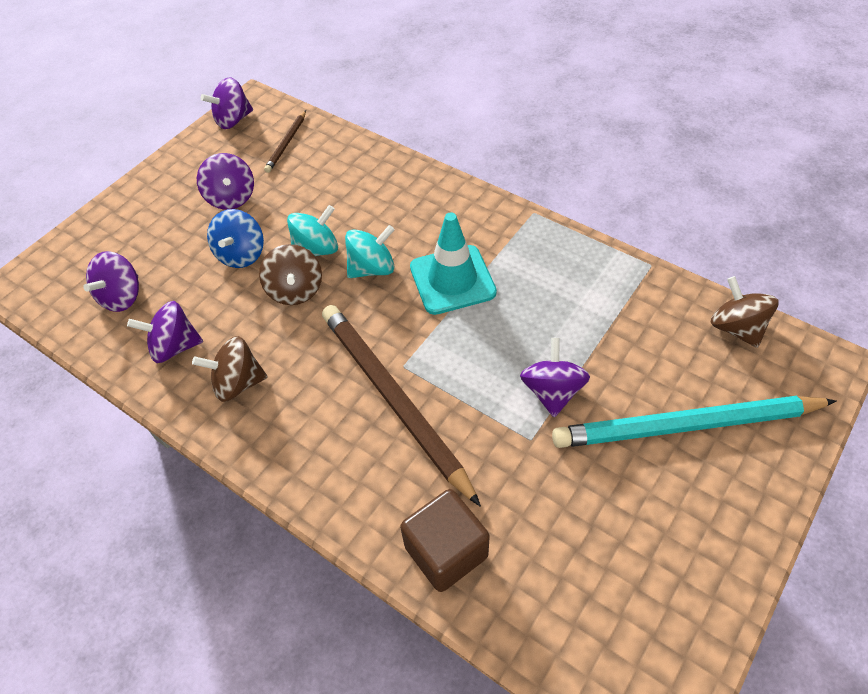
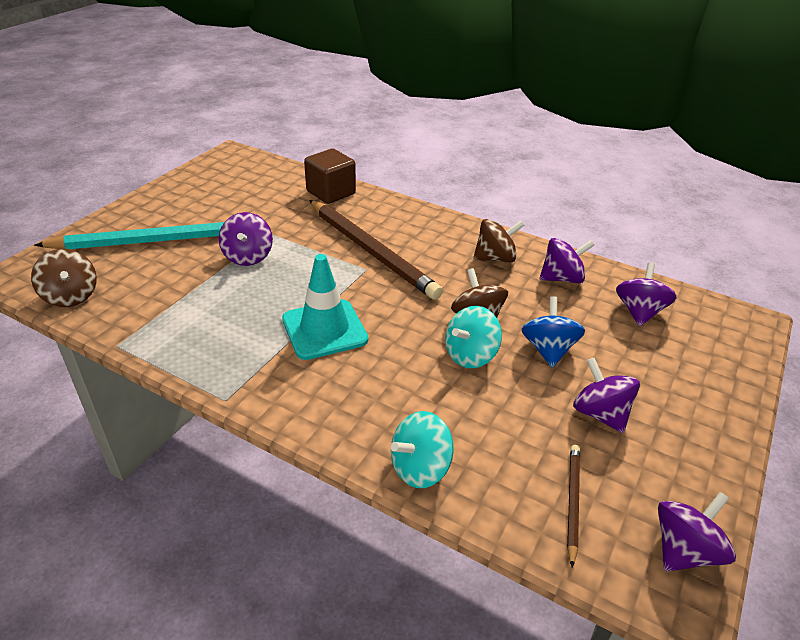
camera: 170 degrees right, 15 degrees down
(372, 268) = (407, 338): turquoise spinning top -> turquoise spinning top (420, 468)

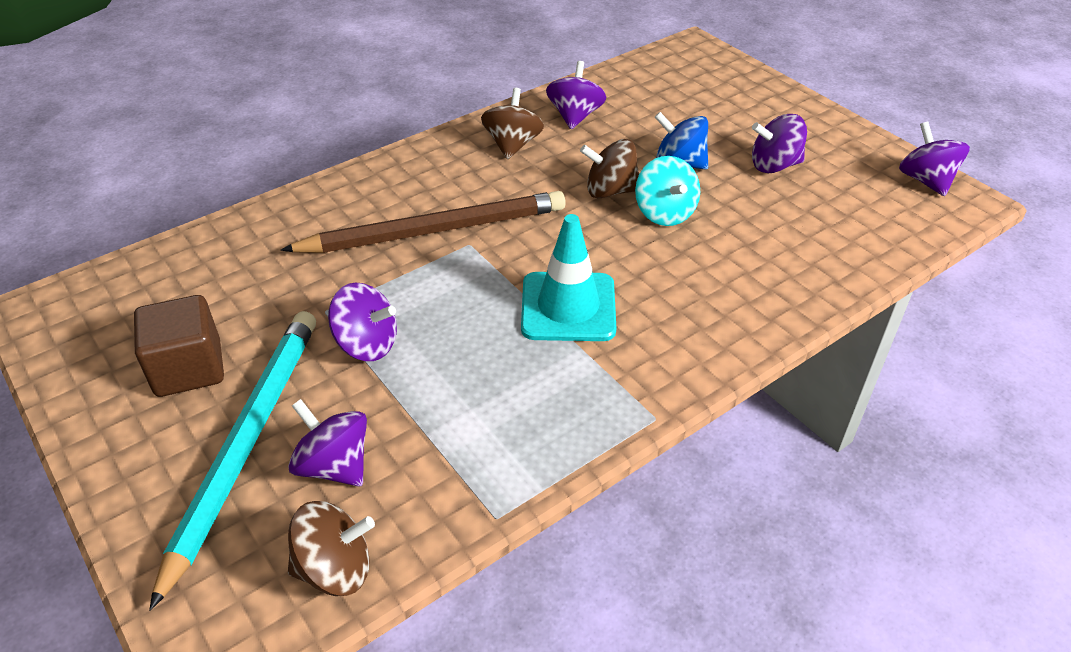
camera: 65 degrees left, 5 degrees up
(331, 193) = (264, 230): brown cube -> brown cube (188, 369)
(420, 468) = (806, 292): turquoise spinning top -> none
(572, 502) = (868, 217): brown pencil -> none
(639, 312) = (652, 93): purple spinning top -> purple spinning top (334, 466)

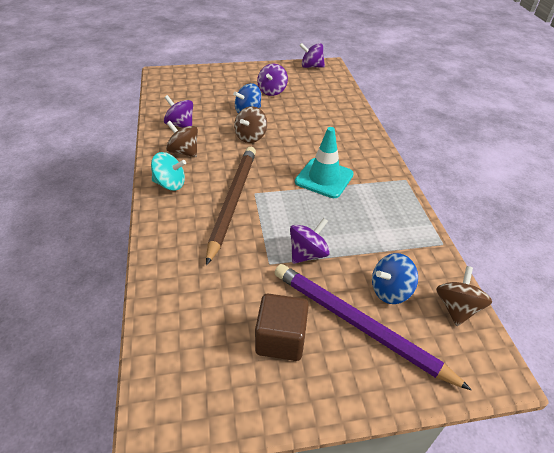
camera: 65 degrees left, 0 degrees up
(244, 444) = (358, 325): turquoise pencil -> purple pencil
(334, 466) = (390, 291): purple spinning top -> blue spinning top
(664, 213) = (280, 129): turquoise spinning top -> turquoise spinning top (170, 184)

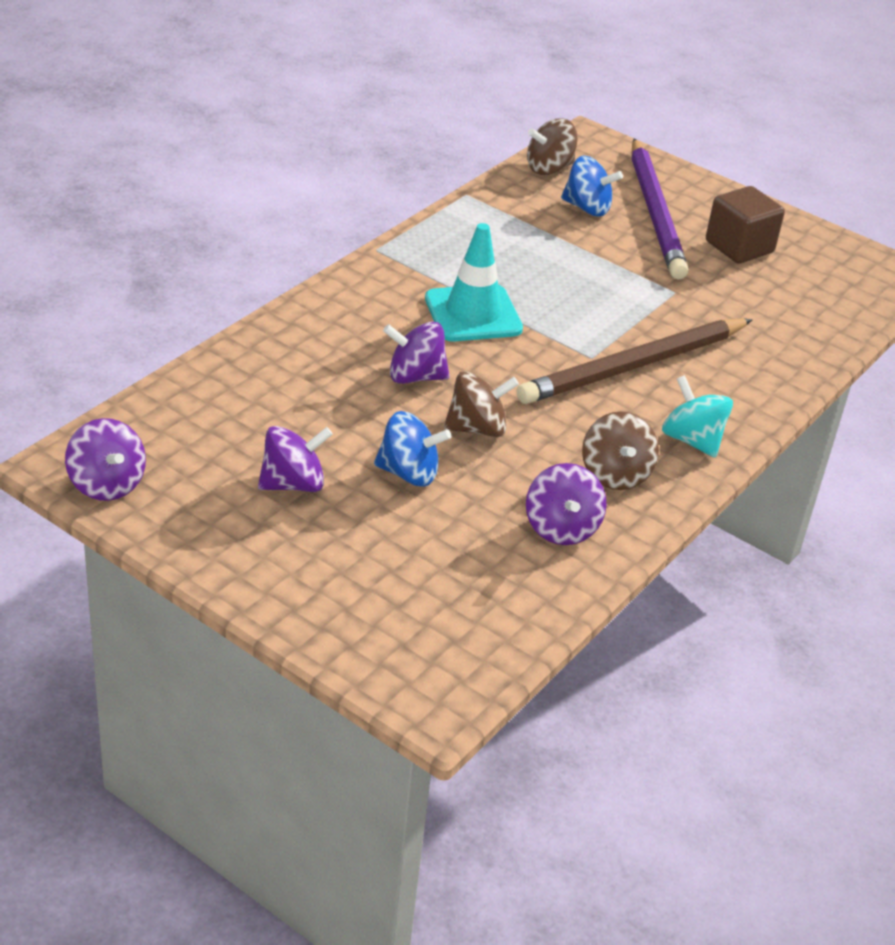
camera: 135 degrees left, 5 degrees down
(307, 254) = (621, 273): purple spinning top -> purple spinning top (415, 376)

